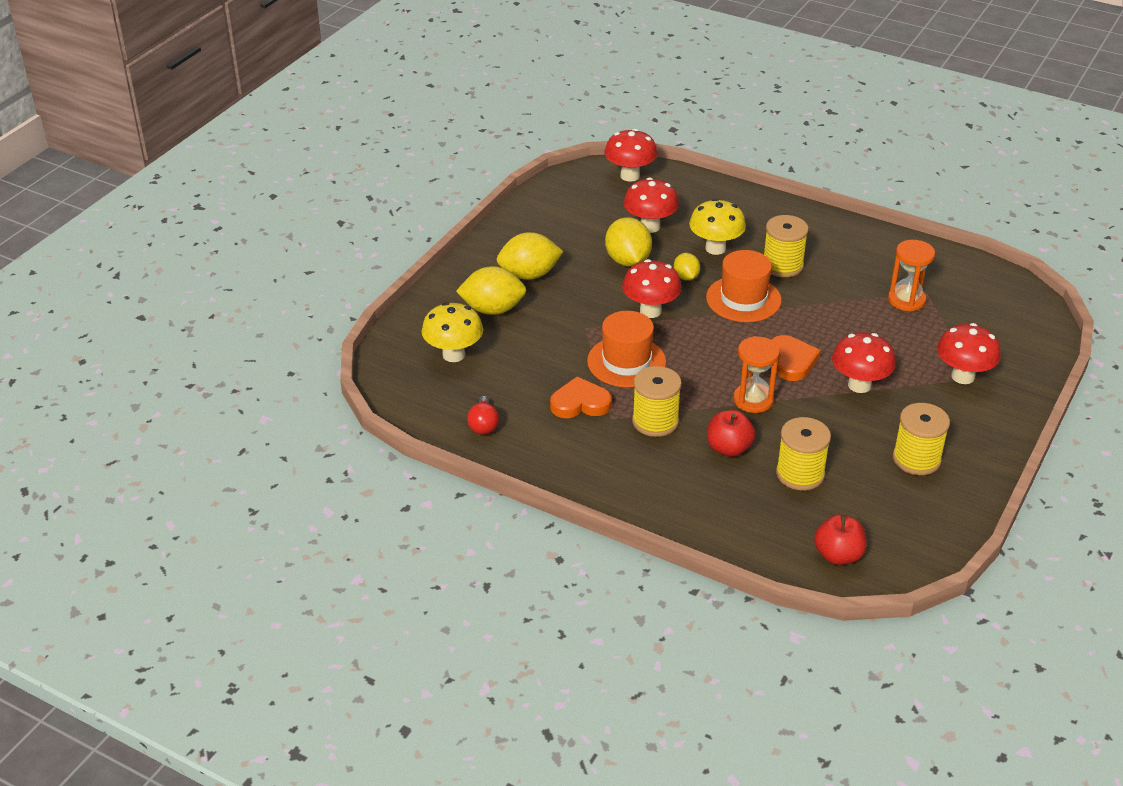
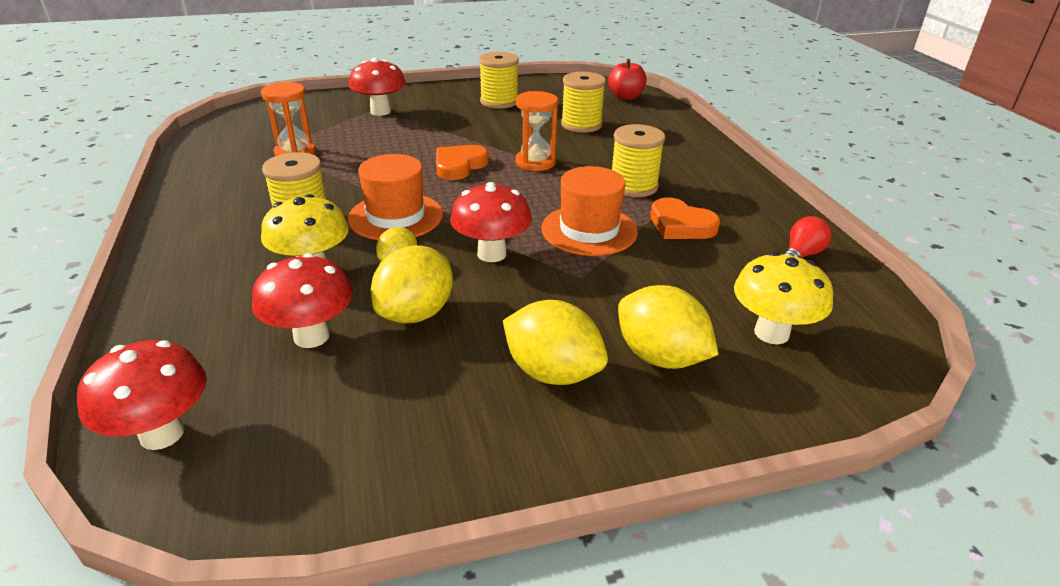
camera: 135 degrees left, 5 degrees down
(729, 448) = (604, 152): red apple -> none
(859, 385) = (448, 136): red mushroom -> none

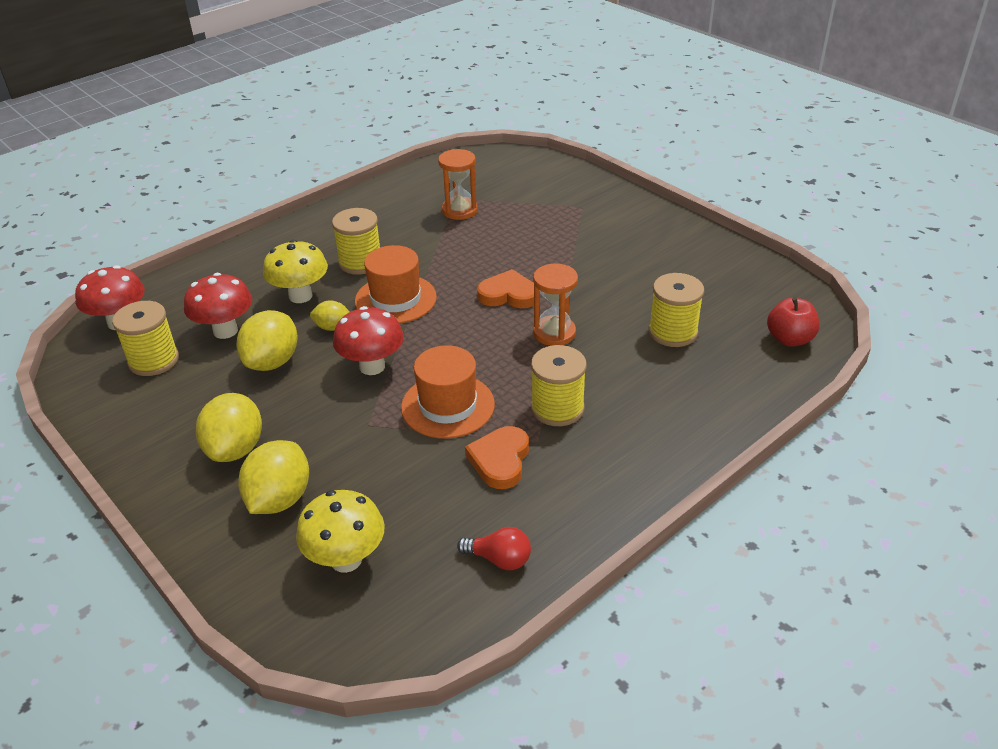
camera: 65 degrees right, 5 degrees up
(380, 111) = (577, 212): red mushroom -> none
(416, 313) = (272, 362): yellow lemon -> yellow lemon turned 75 degrees counterclockwise
(499, 102) = (674, 263): yellow spool -> yellow spool (154, 360)

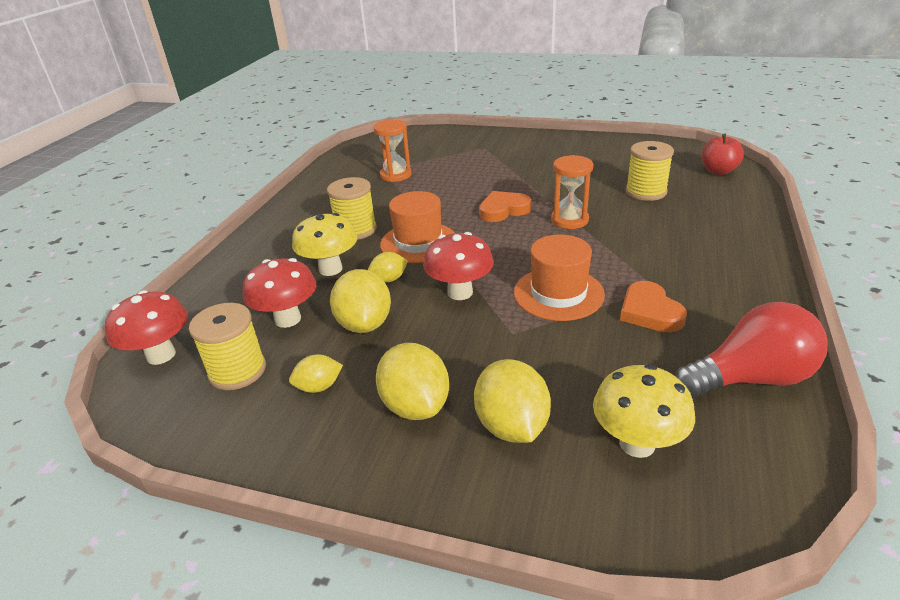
camera: 30 degrees left, 5 degrees down
(190, 400) = (319, 387): none -> yellow lemon
(499, 559) = (750, 378): red light bulb -> red light bulb, size x1.94
(557, 408) = (639, 262): yellow spool -> none

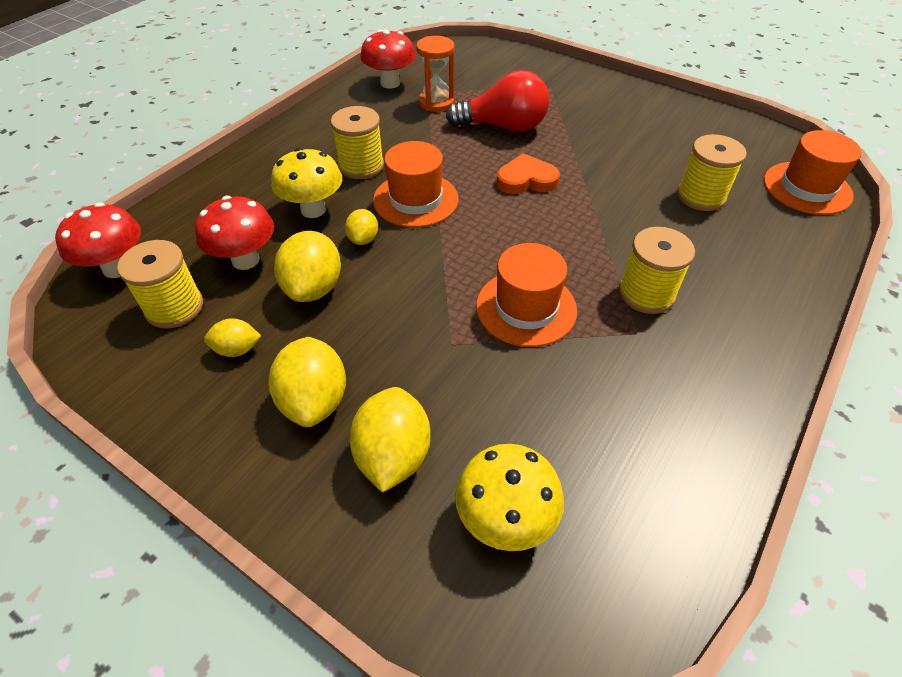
camera: 15 degrees right, 15 degrees up
(389, 279) = (363, 239): yellow lemon -> yellow lemon turned 75 degrees counterclockwise
(460, 292) = (425, 276): red mushroom -> red mushroom (390, 83)
(569, 220) = (591, 213): orange hourglass -> none
(647, 261) = (646, 293): none -> yellow spool
(649, 312) = (611, 361): orange heart -> none
(718, 171) = (807, 188): red apple -> orange hat
(750, 378) = (673, 481): red light bulb -> red light bulb (503, 127)

